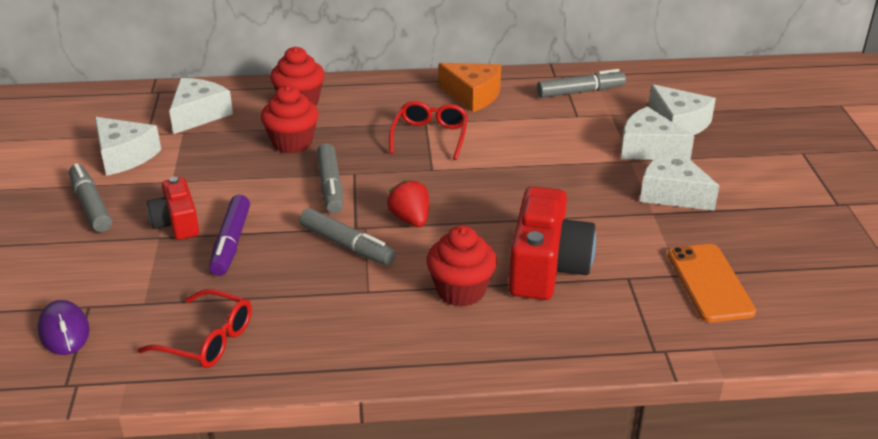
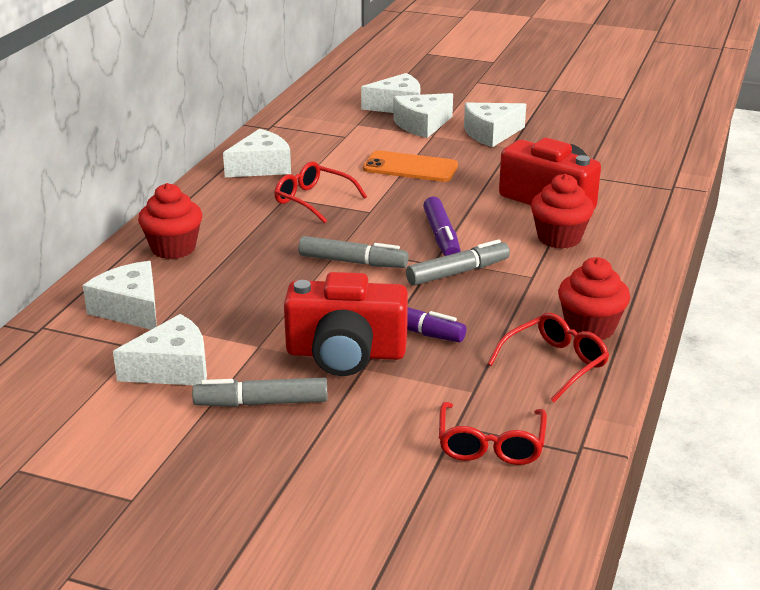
camera: 65 degrees left, 5 degrees down
(64, 331) = (491, 444): purple mouse -> red glasses
(177, 223) = (346, 353): red camera -> red camera, size x1.68
(292, 143) = (252, 266): red cupcake -> red cupcake (590, 328)
(410, 219) = (441, 237): red strawberry -> purple marker
(473, 95) = (261, 167): orange cheese -> white cheese
(580, 92) = (308, 125): grey marker -> none
(710, 283) = (609, 152): orange phone -> orange phone (410, 167)

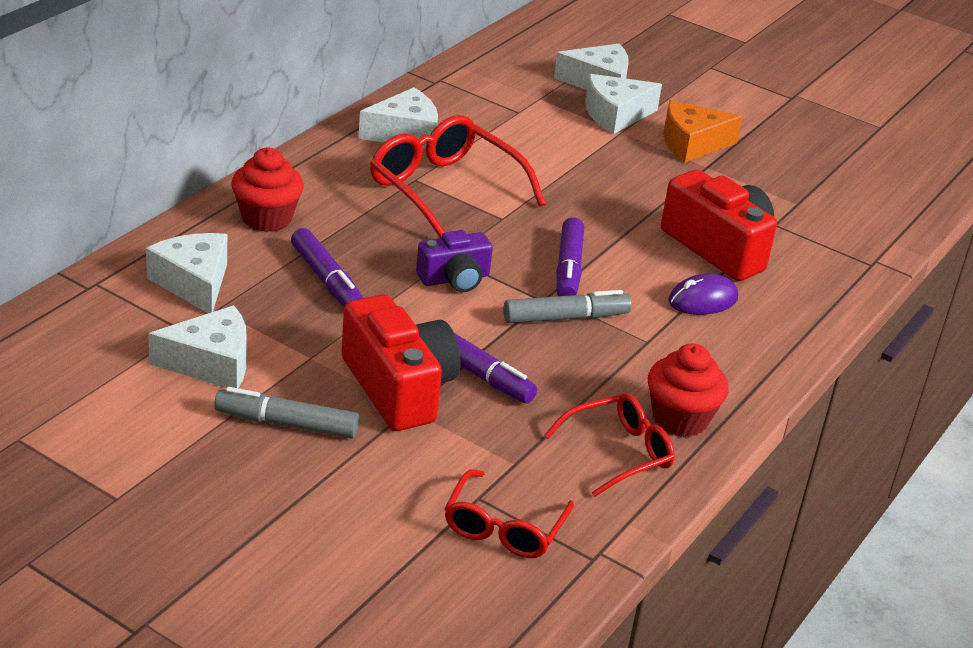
camera: 10 degrees right, 5 degrees up
(245, 284) = (326, 280): none -> purple marker
(313, 200) = (445, 190): red glasses -> red glasses, size x1.62
(346, 353) = (399, 387): red camera -> red camera turned 135 degrees counterclockwise
(353, 262) = (455, 279): grey marker -> purple camera
(410, 167) = (575, 170): orange phone -> none
(491, 134) = (692, 144): white cheese -> orange cheese
(559, 238) = (702, 300): red cupcake -> purple mouse

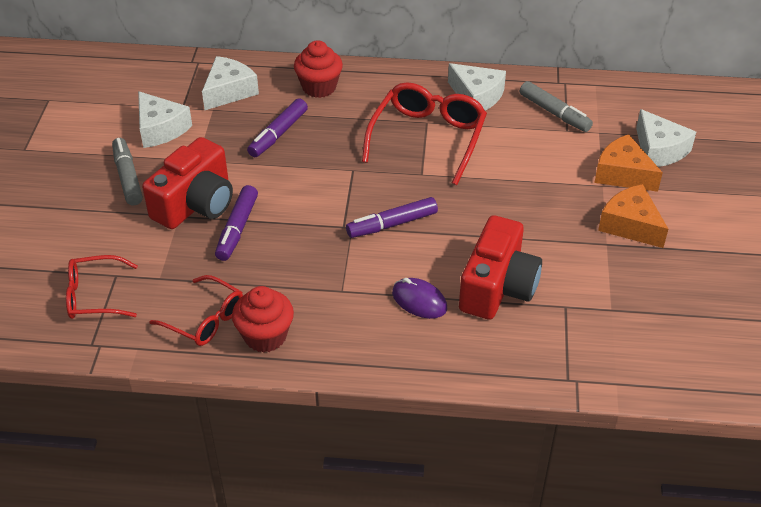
camera: 65 degrees right, 10 degrees up
(455, 279) = (330, 181): purple camera -> none
(566, 318) = (333, 244): grey marker -> grey marker (554, 113)
(615, 115) = (623, 174): white cheese -> orange cheese

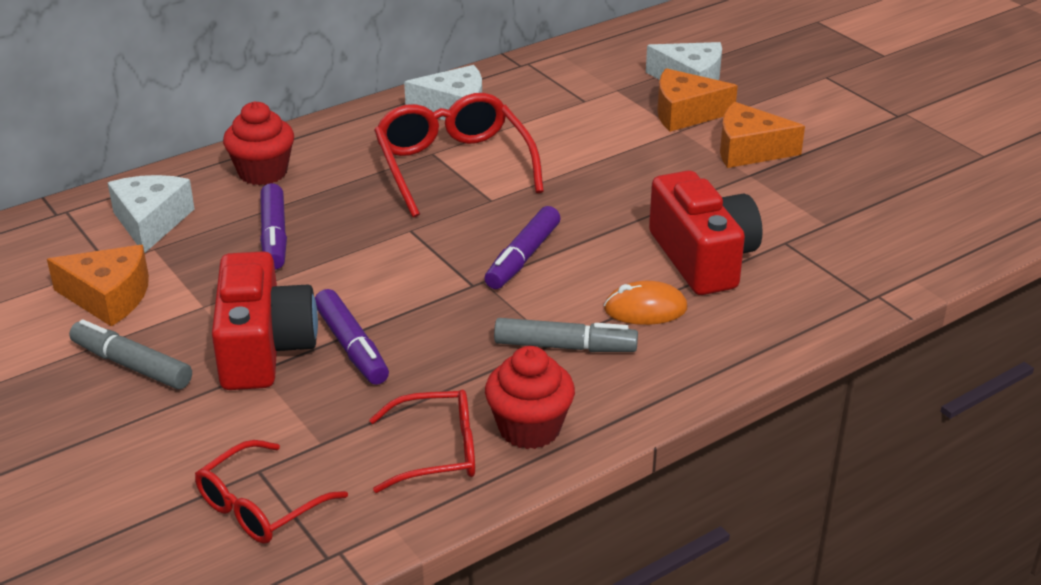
camera: 40 degrees left, 10 degrees down
(160, 129) = (108, 297): white cheese -> orange cheese
(419, 301) = (645, 309): purple mouse -> orange mouse
(554, 113) = (553, 91): grey marker -> grey marker (565, 347)

